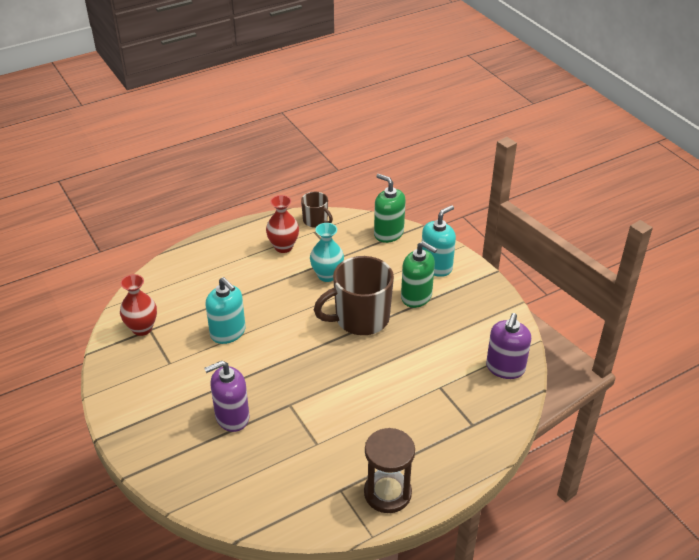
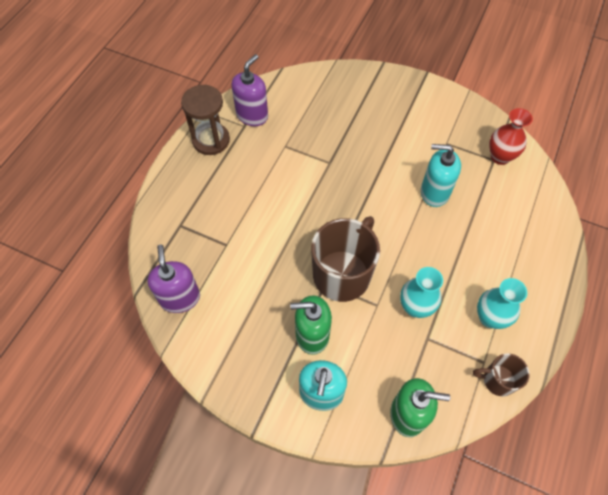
camera: 145 degrees right, 20 degrees up
(232, 417) = (359, 131): purple soap dispenser -> purple soap dispenser (252, 115)
(283, 247) = (490, 317): red vase -> turquoise vase

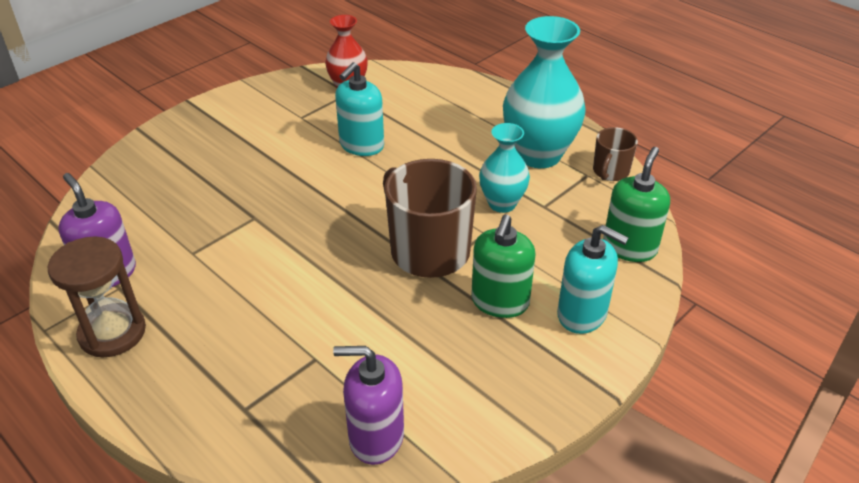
camera: 70 degrees left, 20 degrees down
(490, 317) = (538, 155): turquoise vase -> turquoise vase, size x1.71

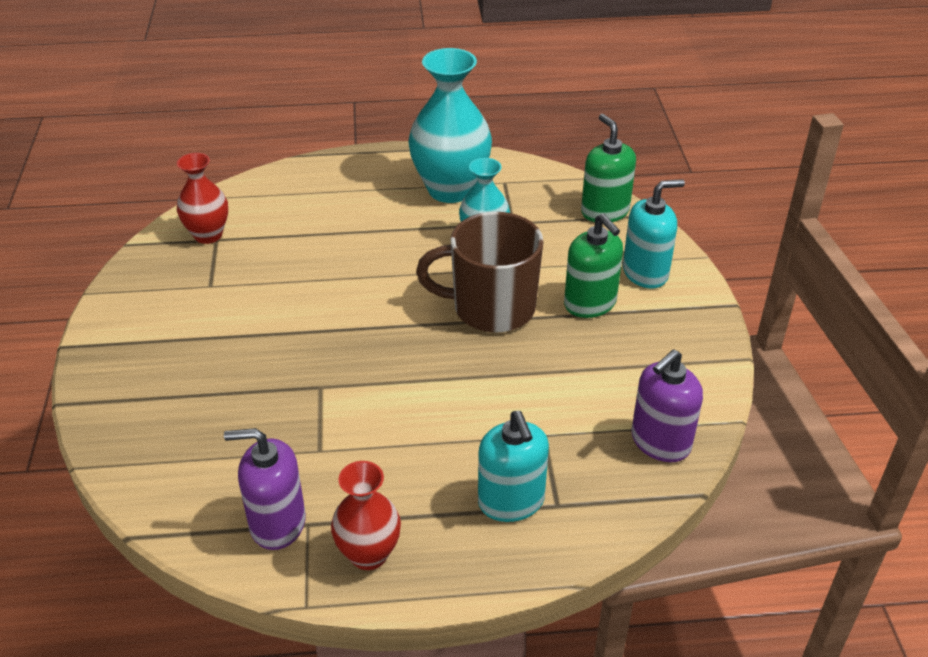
camera: 50 degrees left, 0 degrees up
(112, 333) = (369, 554): brown hourglass -> red vase
(361, 145) = (306, 272): turquoise soap dispenser -> turquoise soap dispenser (511, 502)
(610, 172) = (515, 170): brown mug -> none

